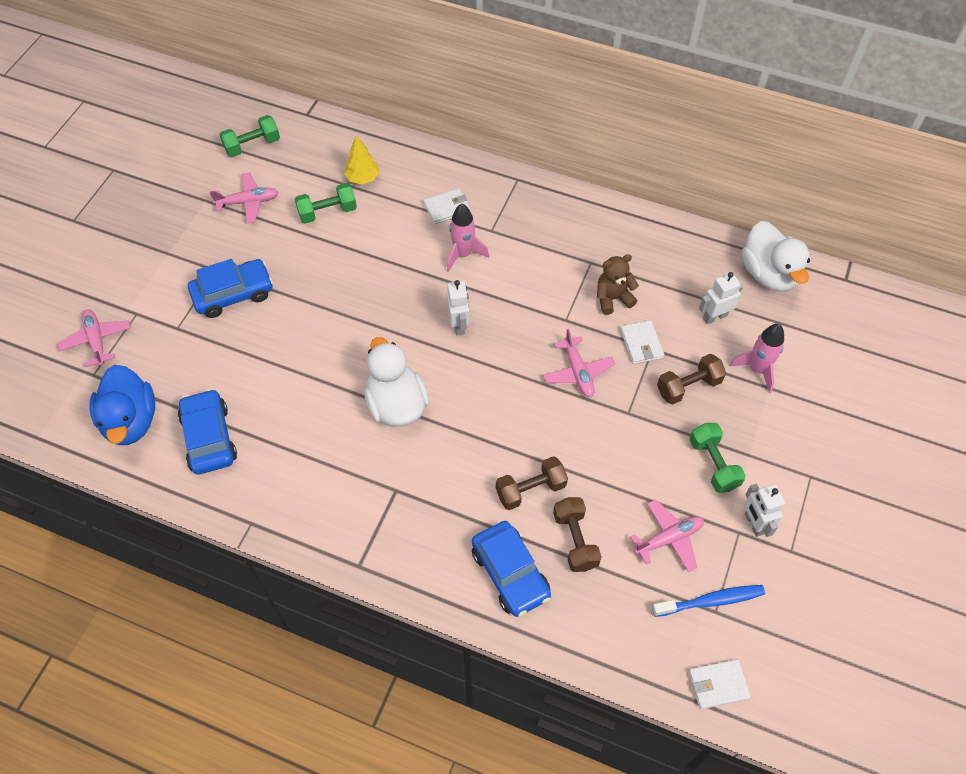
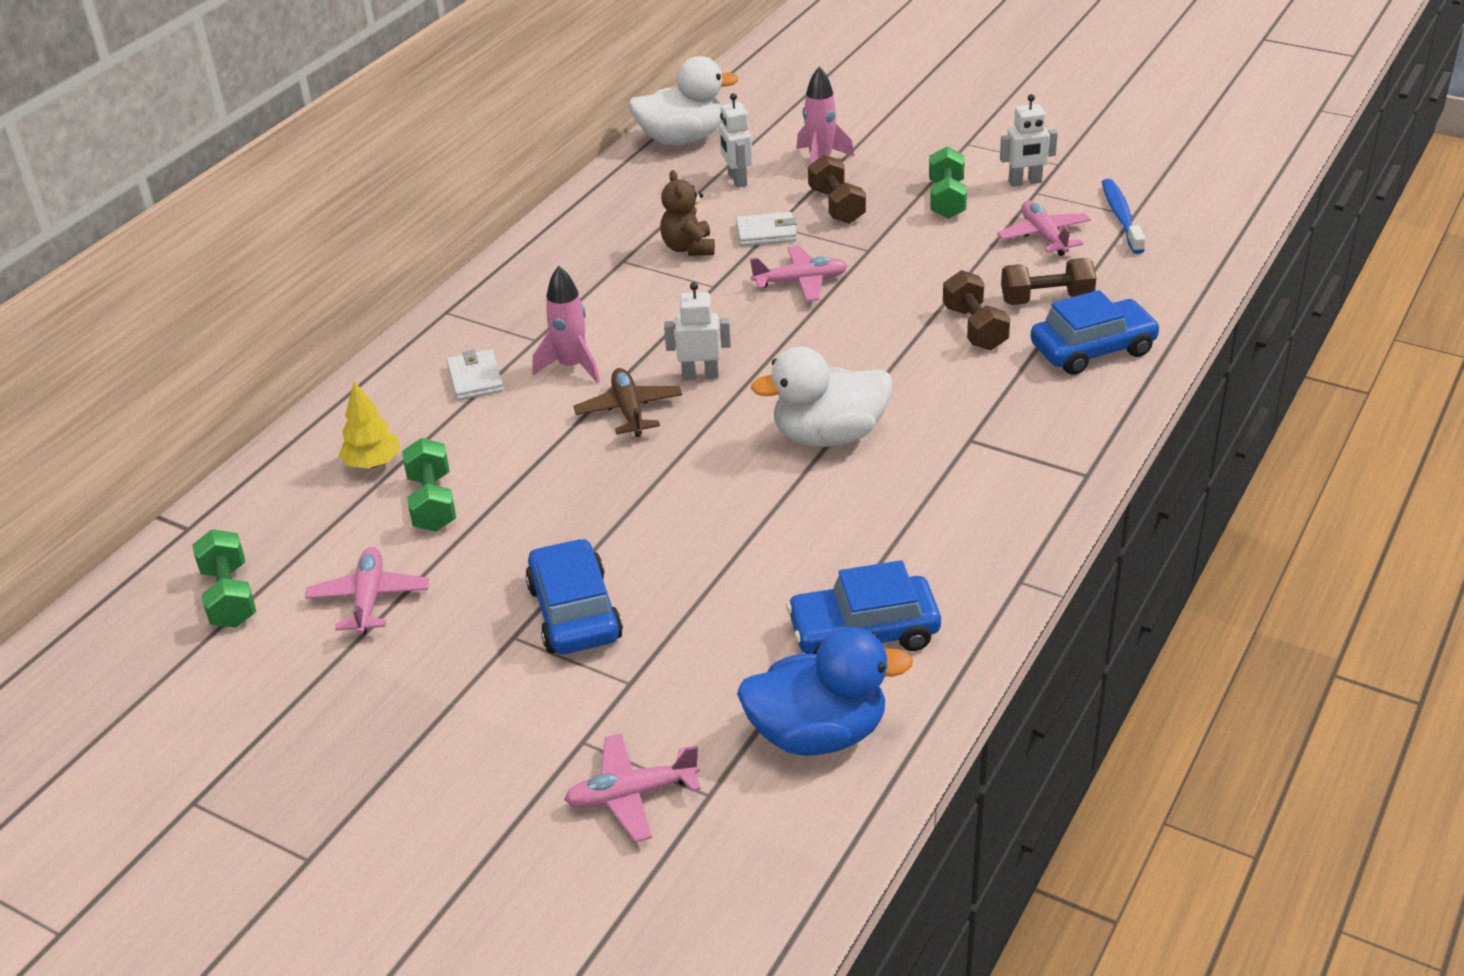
camera: 80 degrees left, 20 degrees down
(418, 292) = (629, 411): none -> brown plane
(713, 464) = (947, 199): green dumbbell -> green dumbbell turned 75 degrees counterclockwise
(718, 685) = (1219, 221): white wallet -> none

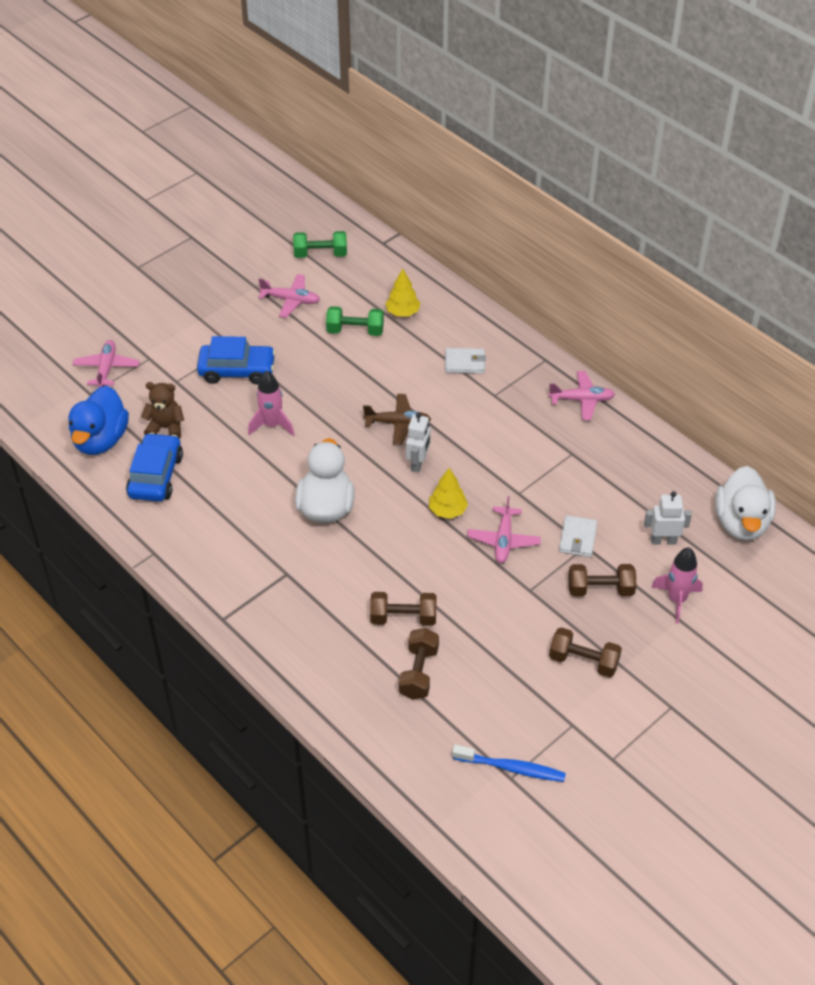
camera: 105 degrees right, 10 degrees up
(571, 366) = (456, 406): pink rocket -> pink rocket (272, 425)
(688, 248) = (574, 491): brown teddy bear -> brown teddy bear (166, 427)
(775, 333) = (447, 510): none -> yellow tree
(947, 199) = (583, 661): green dumbbell -> brown dumbbell
(1025, 182) = (591, 723): white robot -> none
(1044, 236) = (504, 704): pink plane -> pink plane (581, 400)
(1093, 349) = (346, 675): blue car -> none

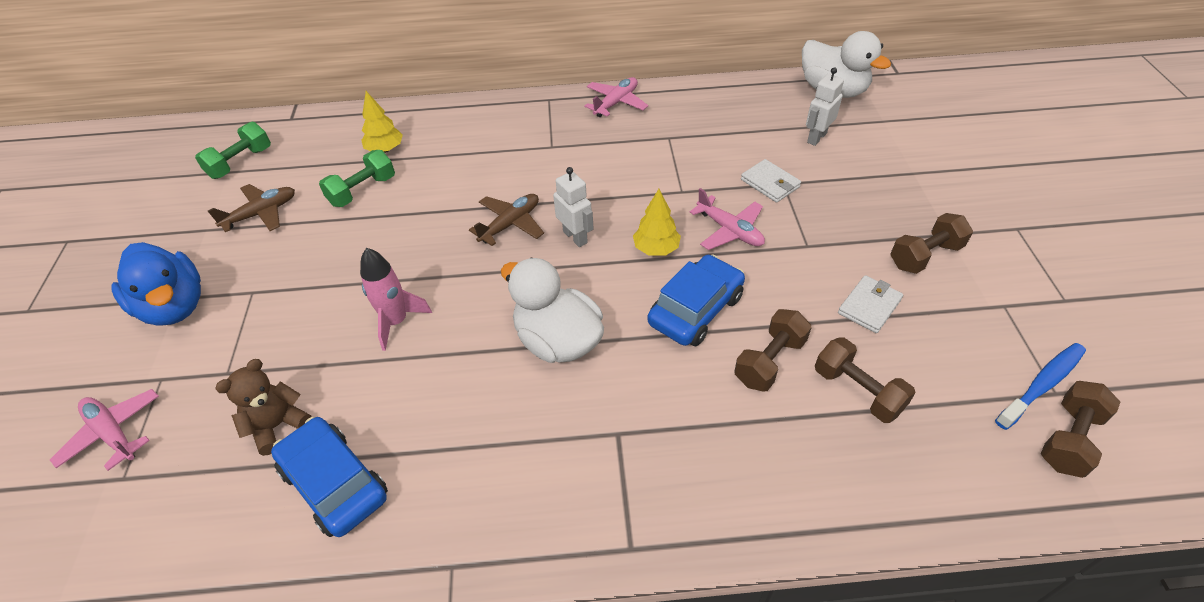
camera: 50 degrees left, 0 degrees up
(101, 440) = (206, 513): blue duck -> blue duck (174, 306)
(237, 370) = (287, 308): blue car -> blue car (695, 310)
(290, 300) = (261, 214): pink plane -> brown plane
(464, 363) = (493, 144): white wallet -> white wallet (869, 306)
(600, 589) = (843, 200): brown dumbbell -> brown dumbbell (1069, 439)
(676, 600) = (890, 163): pink rocket -> none

